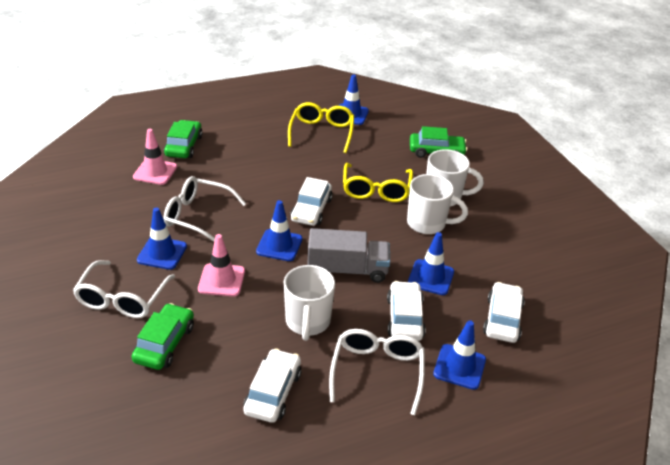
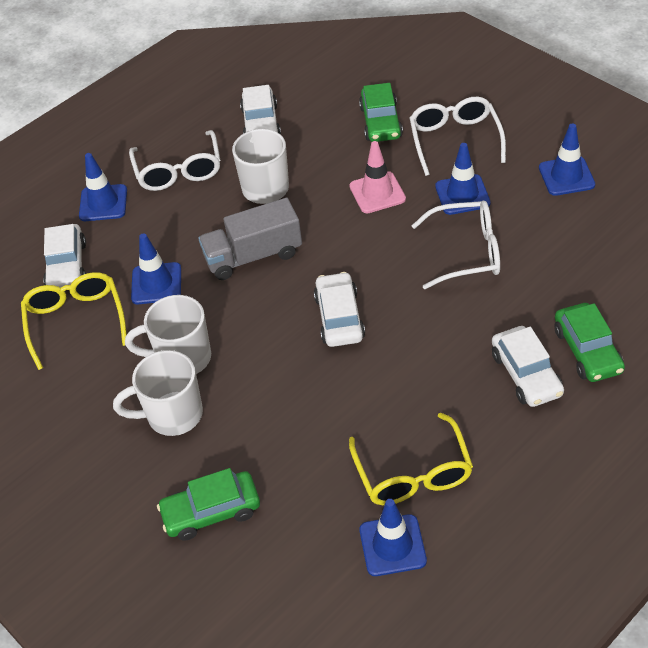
camera: 165 degrees right, 10 degrees up
(155, 172) = (578, 290): pink traffic cone -> none
(279, 245) = (345, 254): blue traffic cone -> blue traffic cone (566, 176)
(376, 190) = (272, 386): yellow glasses -> yellow glasses (75, 321)
(405, 318) = (170, 228): white car -> white car (526, 374)

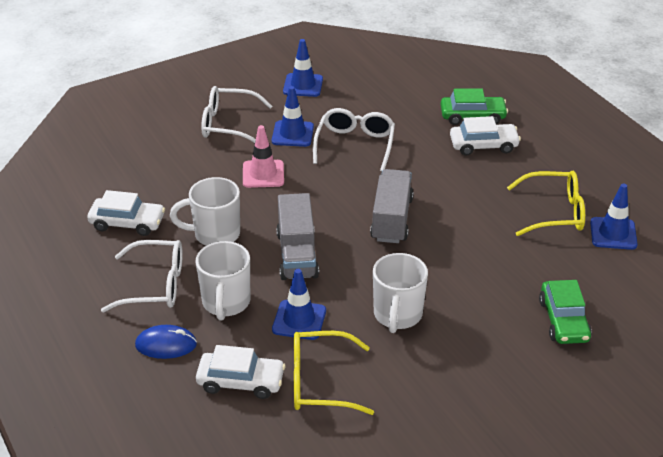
camera: 80 degrees left, 10 degrees down
(103, 203) = (166, 345): blue traffic cone -> blue mouse
(172, 415) = (458, 330): white mug -> white mug (226, 303)
(339, 317) = (391, 219): white car -> grey truck
(380, 122) = (178, 156): green car -> none

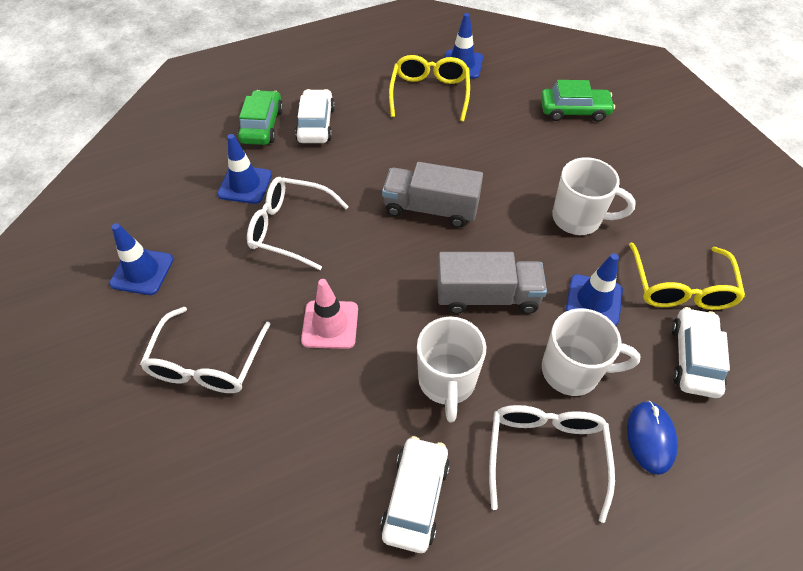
camera: 85 degrees left, 15 degrees up
(292, 134) = (250, 289): blue traffic cone -> blue traffic cone (245, 185)

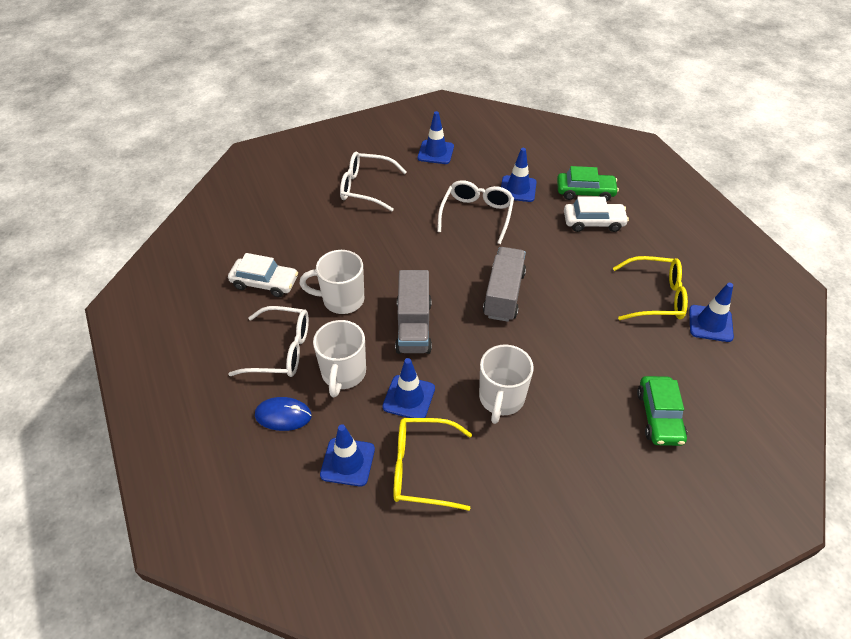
camera: 90 degrees right, 5 degrees down
(330, 324) = (391, 240): pink traffic cone -> none
(694, 358) = (347, 462): white car -> blue traffic cone

